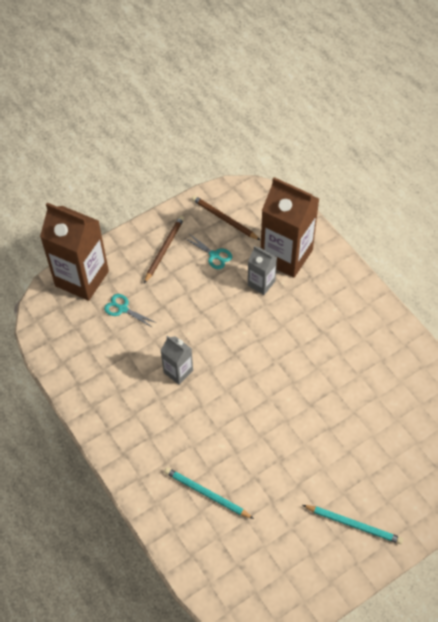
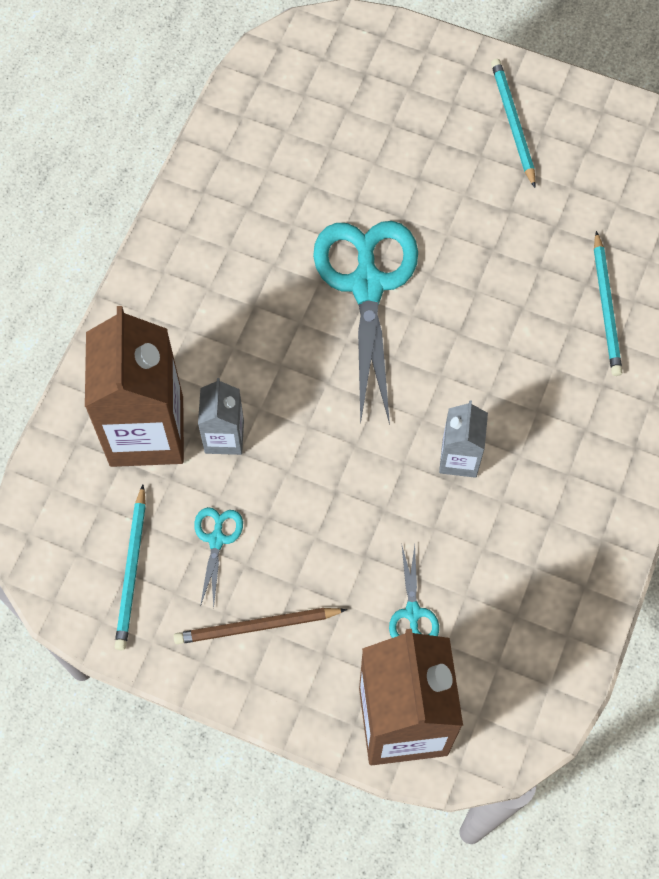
camera: 125 degrees left, 10 degrees up
(224, 219) = (132, 570): brown pencil -> turquoise pencil
(299, 387) = (367, 285): none -> turquoise scissors

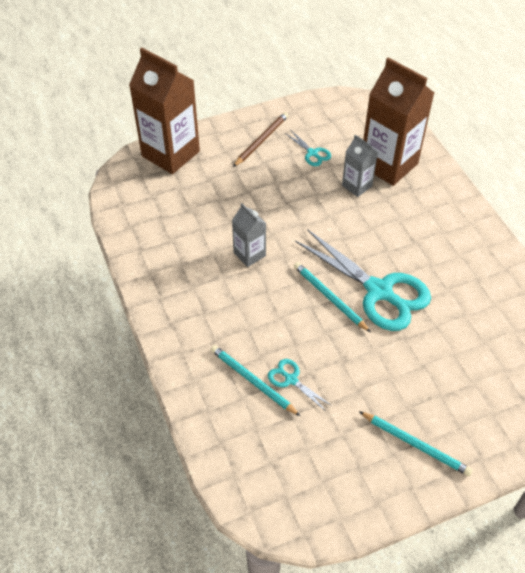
camera: 135 degrees right, 15 degrees down
(132, 570) = (330, 123): turquoise pencil -> turquoise pencil (329, 297)
(412, 613) = (205, 187): turquoise scissors -> turquoise scissors (291, 379)

